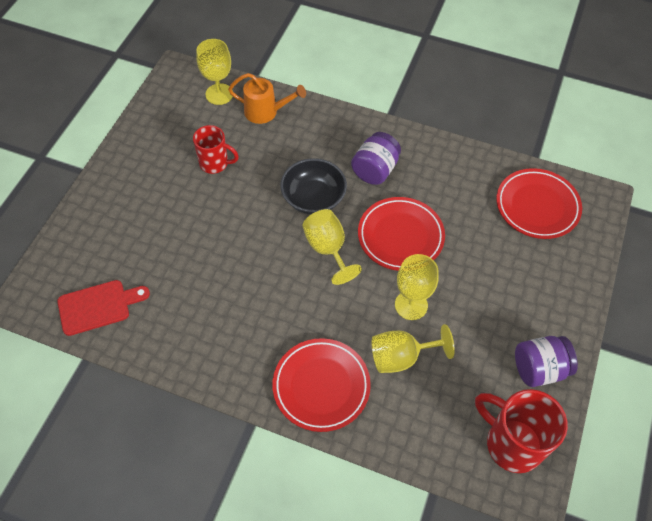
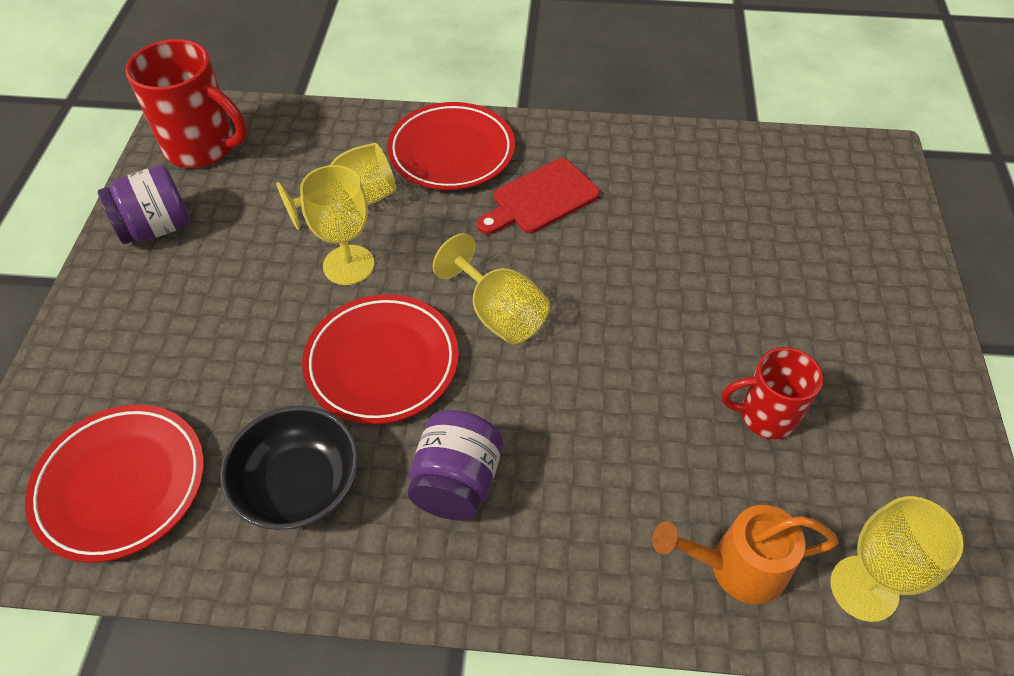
camera: 165 degrees right, 5 degrees down
(98, 306) = (783, 170): red cutting board -> red cutting board (540, 199)
(313, 198) = (555, 394): black bowl -> black bowl (299, 485)

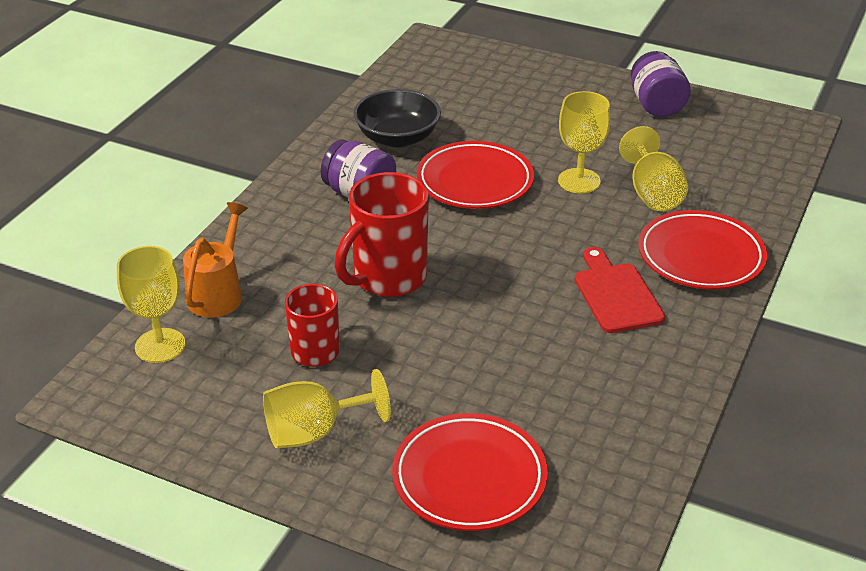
camera: 110 degrees right, 15 degrees down
(121, 485) = (437, 82): red plate -> red plate (469, 478)
(203, 148) = (747, 130): red mug -> red mug (388, 278)
(499, 314) = (492, 242): yellow goblet -> yellow goblet (314, 432)

